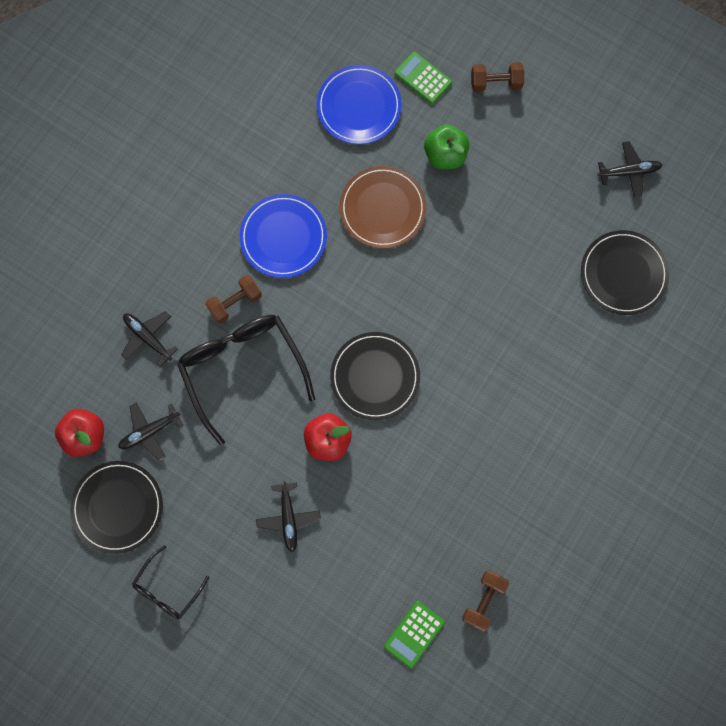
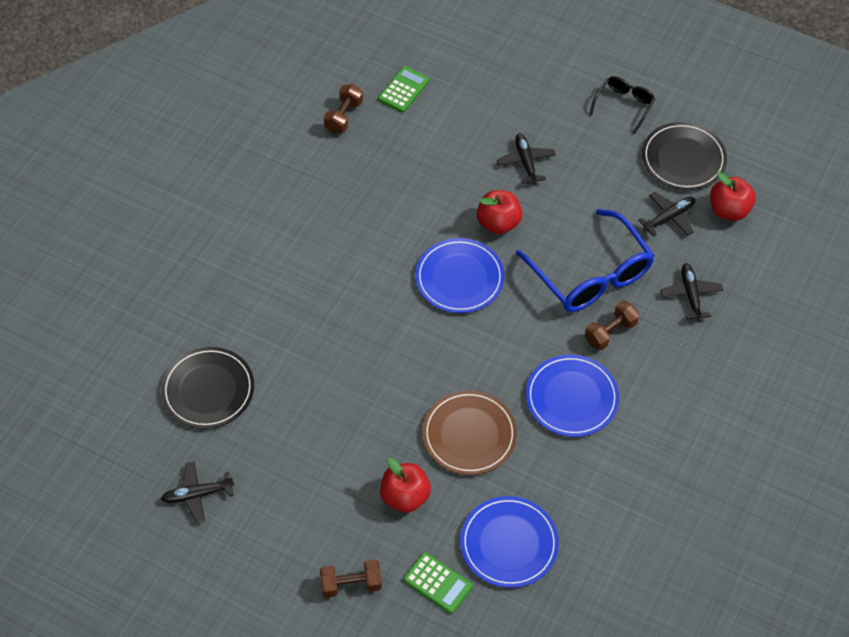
camera: 175 degrees right, 20 degrees down
(148, 338) = (691, 294): black plane -> black plane turned 135 degrees counterclockwise
(242, 369) = (591, 275): black glasses -> blue glasses
(375, 376) = (459, 278): black plate -> blue plate
(445, 155) = (405, 496): green apple -> red apple

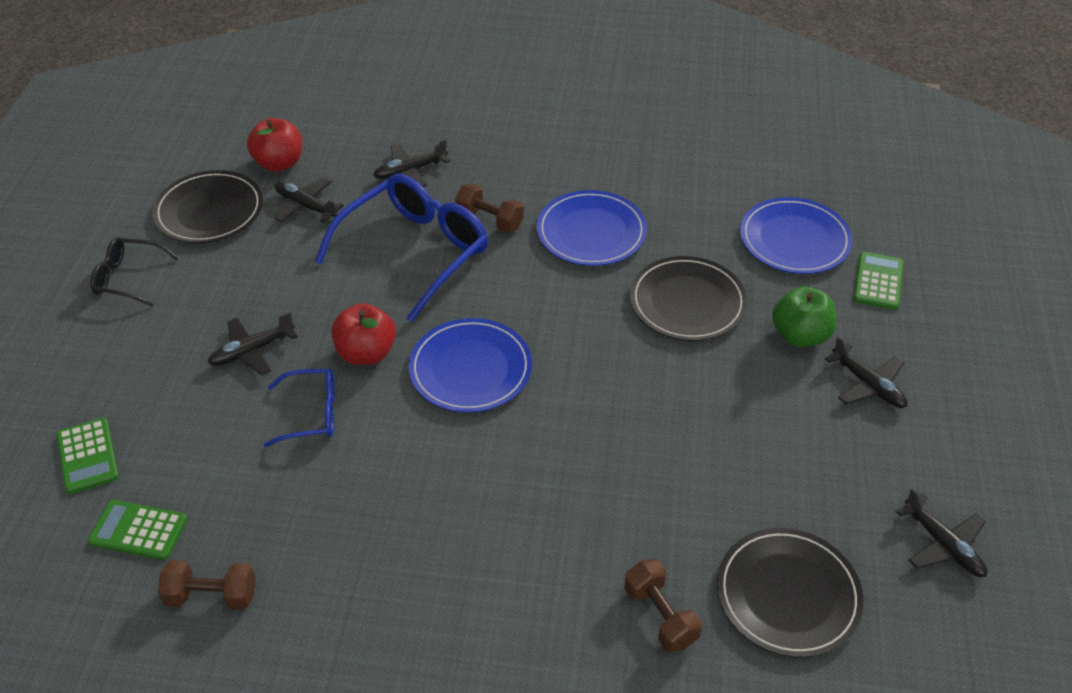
camera: 110 degrees left, 10 degrees down
(340, 519) = (868, 385): none -> black plane
(351, 584) = (935, 351): brown dumbbell -> brown dumbbell (660, 616)
(405, 496) = (800, 335): red apple -> green apple
(456, 184) = (312, 413): none -> blue glasses
(469, 434) = (687, 302): brown plate -> black plate
(470, 72) = (87, 456): none -> green calculator

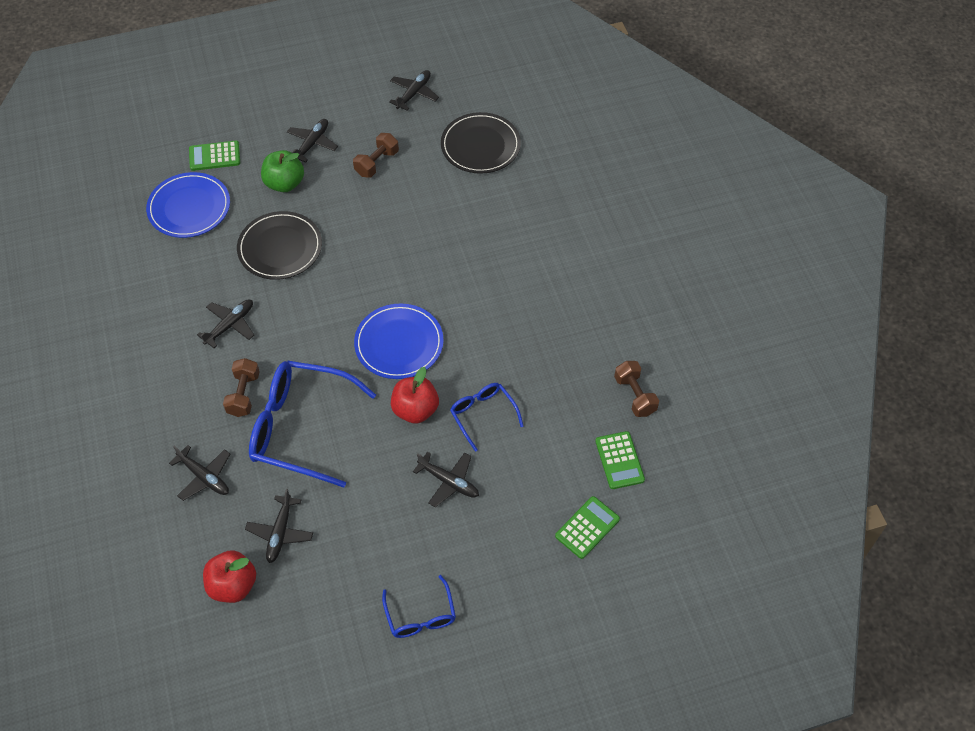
camera: 115 degrees left, 10 degrees up
(128, 278) = (420, 616): black glasses -> blue glasses
(209, 211) = (317, 605): black plate -> none
(591, 232) = (230, 325): blue plate -> black plane
(660, 616) = (523, 192): brown dumbbell -> brown dumbbell (377, 163)

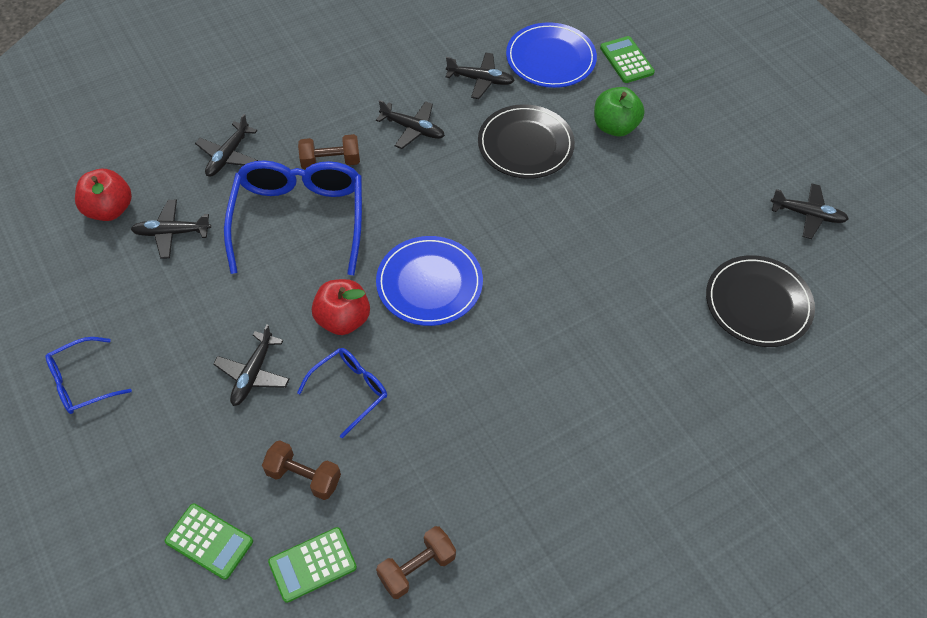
camera: 75 degrees right, 0 degrees up
(312, 143) = (682, 136): black plane -> black plane (480, 80)
(377, 163) = (681, 202): brown dumbbell -> brown dumbbell (304, 477)

